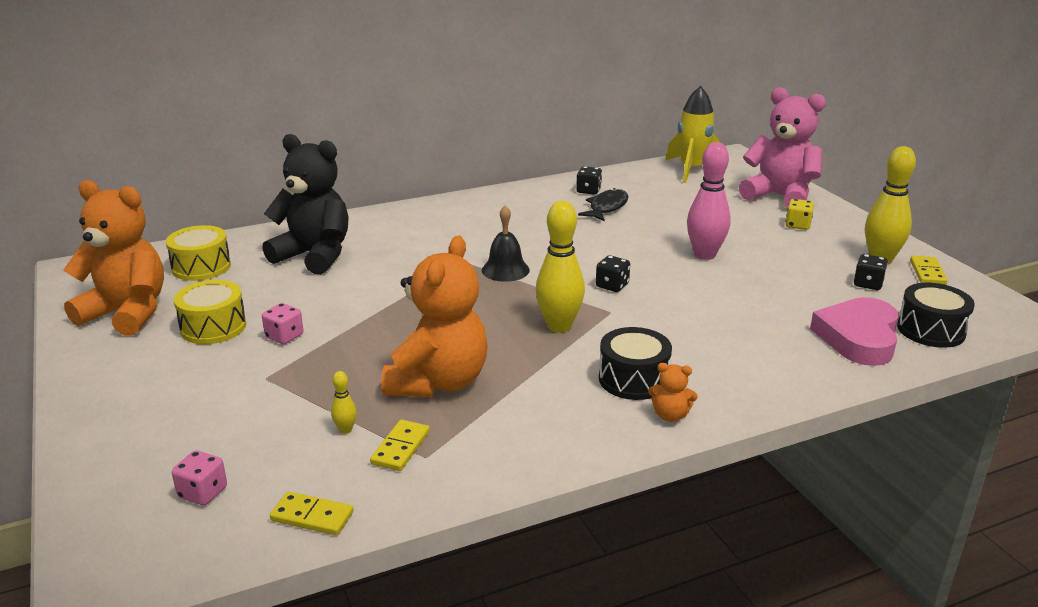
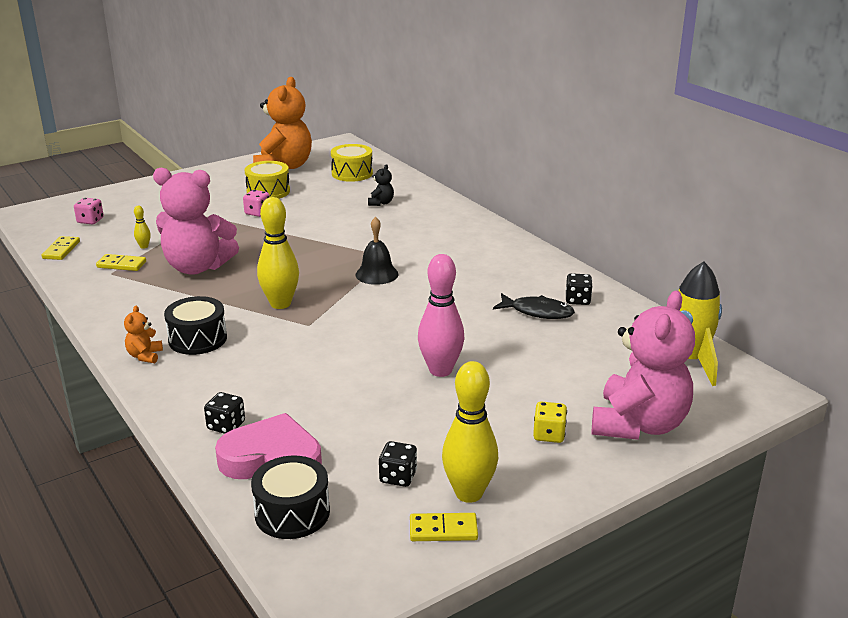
camera: 80 degrees right, 0 degrees up
(314, 255) = (381, 203): black teddy bear -> black teddy bear, size x0.41
(438, 382) = (197, 267): orange teddy bear -> pink teddy bear
(612, 286) = (358, 323): black dice -> black dice (226, 426)

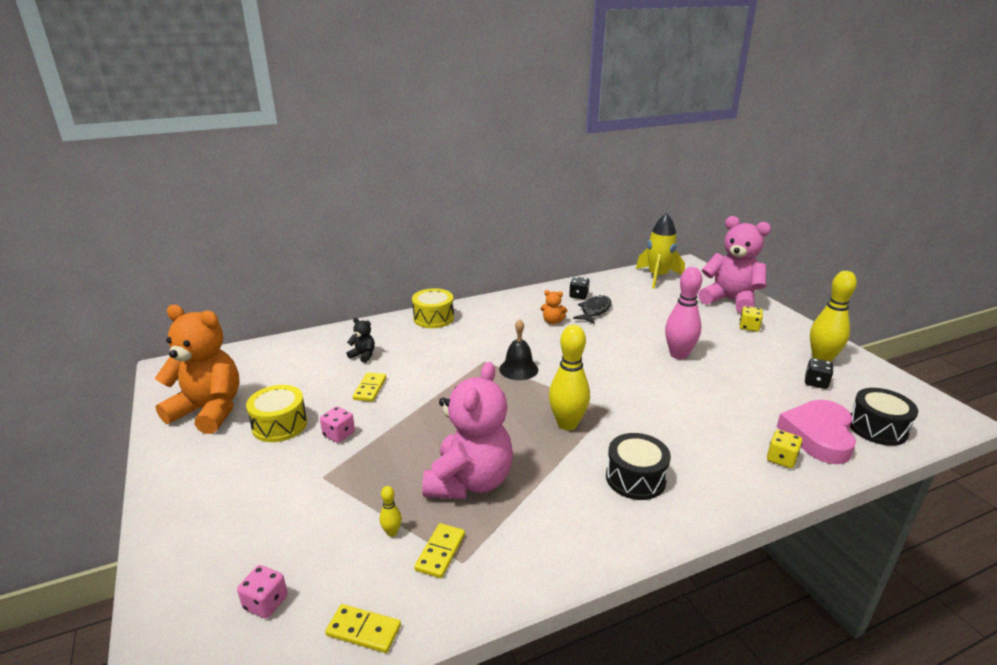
camera: 80 degrees left, 0 degrees up
(145, 356) = (671, 517): orange teddy bear -> orange teddy bear (552, 321)
(226, 426) = (781, 459): black dice -> yellow dice
(352, 173) = (271, 366): yellow drum -> yellow drum (433, 318)
(443, 530) = (862, 371): yellow domino -> yellow domino (370, 389)

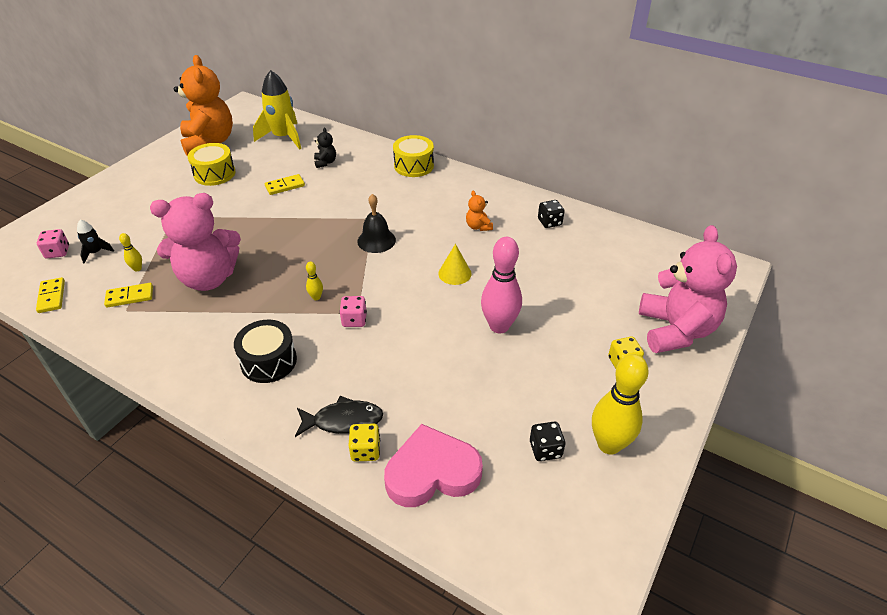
camera: 55 degrees right, 15 degrees up
(314, 562) = (96, 252): none -> black rocket
(339, 434) = (221, 200): pink dice -> pink dice (354, 320)
(567, 424) = (316, 297): yellow bowling pin -> yellow bowling pin, size x0.43
(594, 311) = (529, 243): black fish -> black fish (343, 420)
(600, 350) = (454, 273): none -> yellow cone
(657, 277) = (664, 258): yellow rocket -> yellow rocket (283, 137)
(877, 428) = (490, 523): black drum -> none

